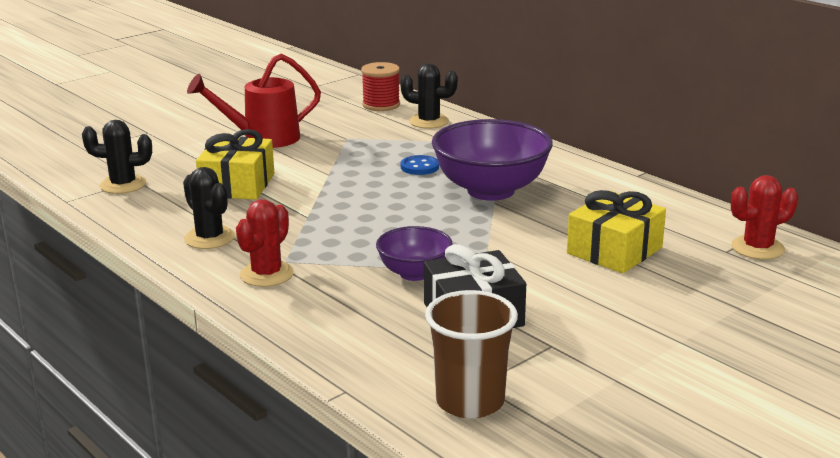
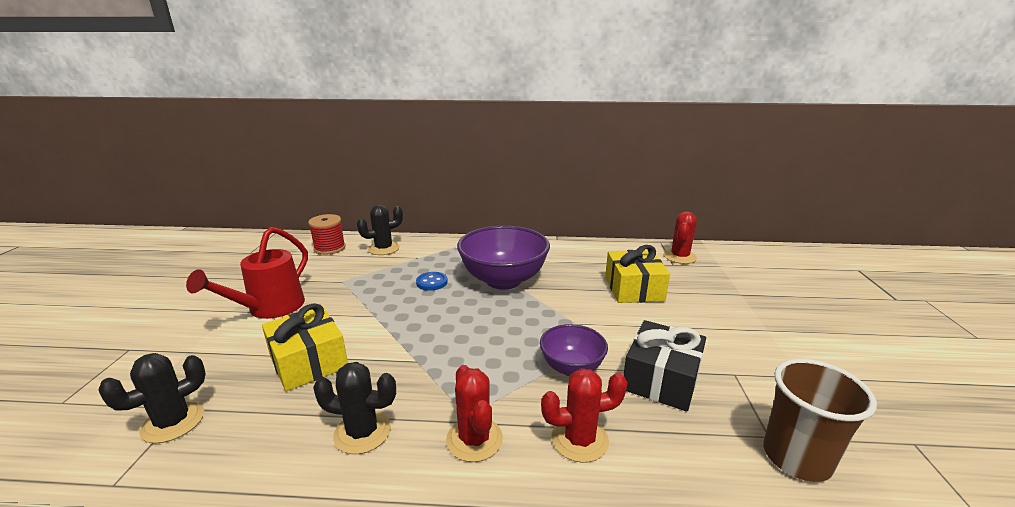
camera: 45 degrees left, 0 degrees up
(332, 309) = (579, 440): none -> red cactus

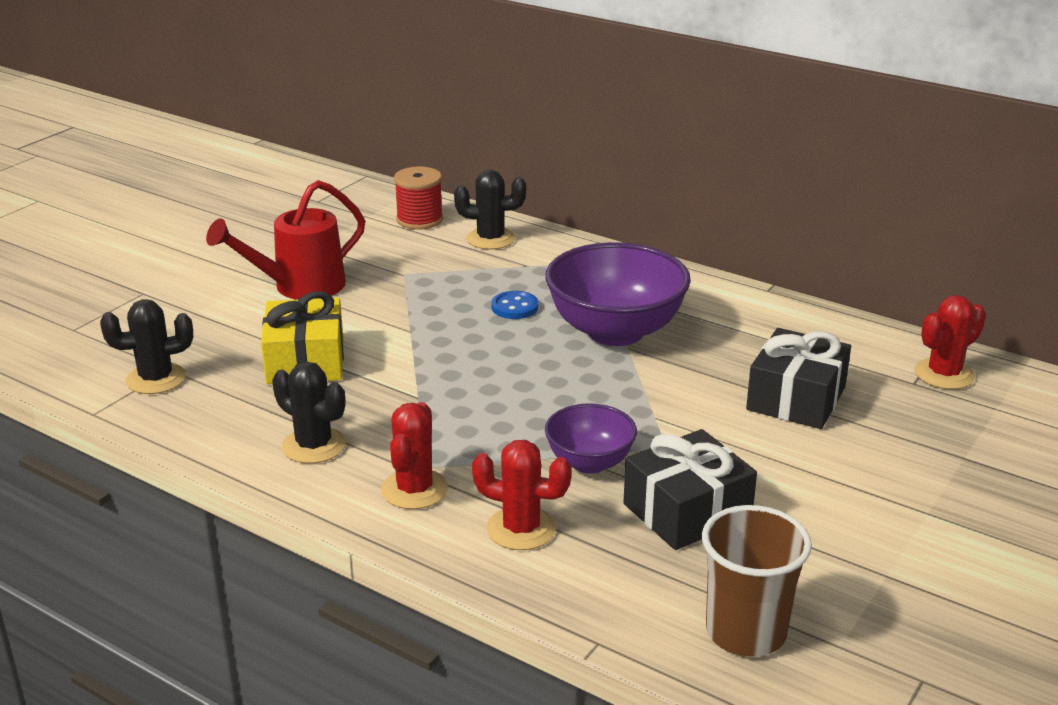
camera: 30 degrees right, 5 degrees up
(633, 289) = (796, 398): yellow gift -> black gift

